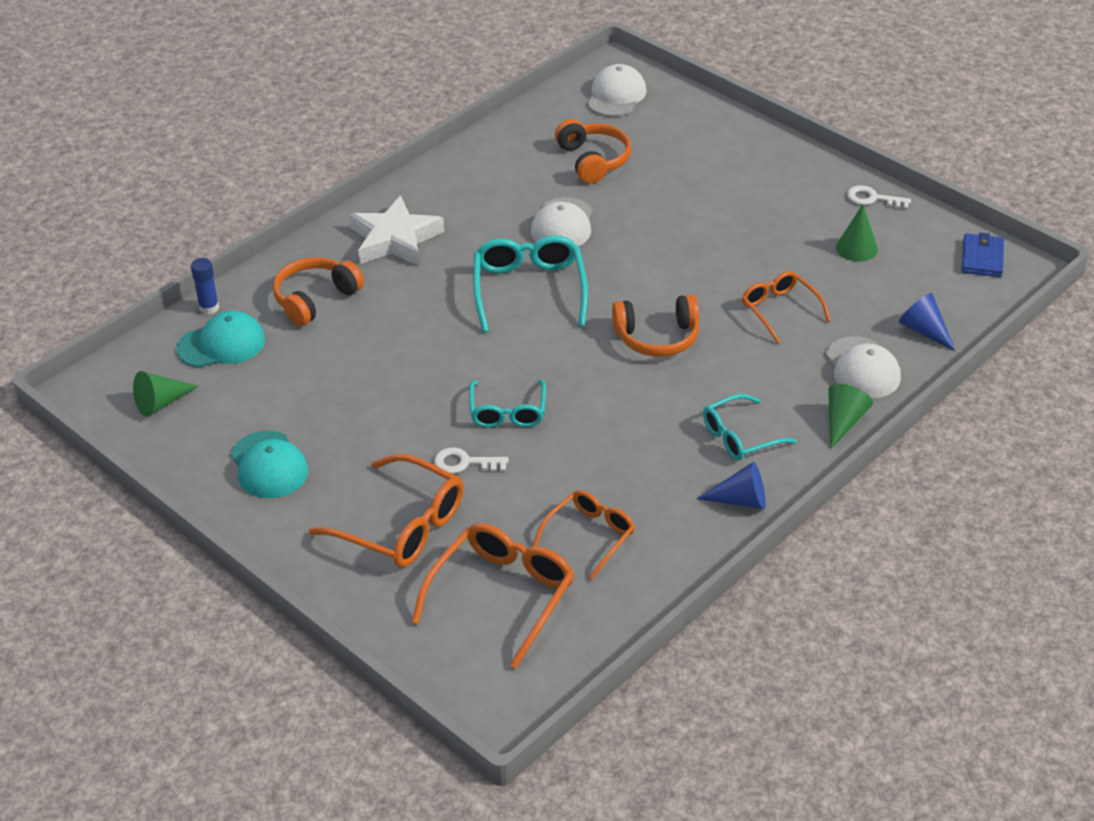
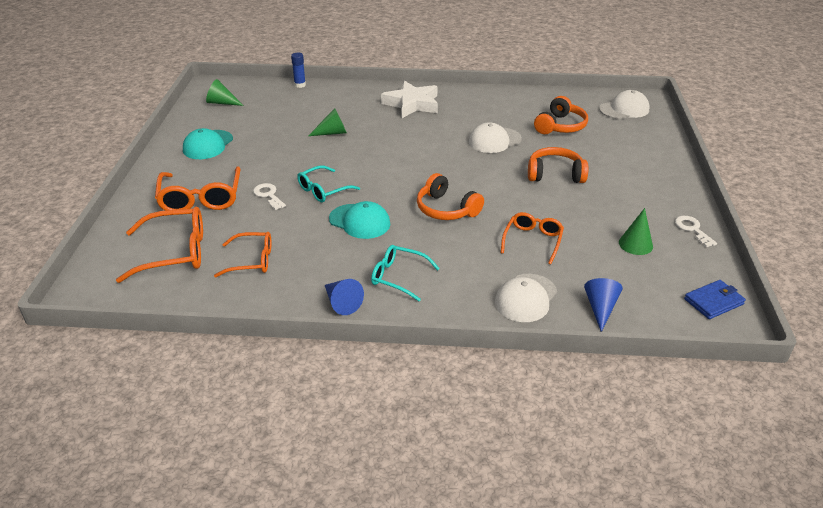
camera: 50 degrees right, 5 degrees down
(221, 344) = (279, 98): turquoise cap -> turquoise cap (360, 221)
(315, 299) = (340, 105): orange headphones -> orange headphones (555, 174)
(529, 290) = (428, 154): turquoise glasses -> none
(843, 422) = (464, 313): green cone -> green cone (332, 133)

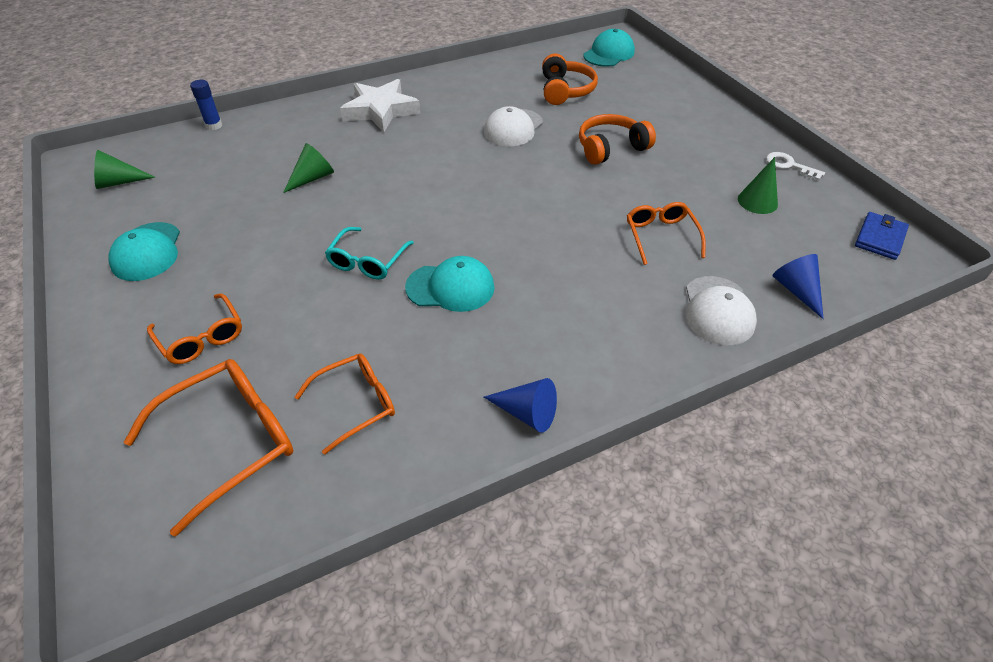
camera: 30 degrees left, 10 degrees up
(201, 198) = (201, 337): orange glasses -> orange glasses, size x0.64
(268, 195) = (298, 296): white key -> none
(399, 277) = (562, 344): turquoise glasses -> none
(446, 209) = (537, 232): orange headphones -> none
(624, 109) = (609, 54): white cap -> turquoise cap

